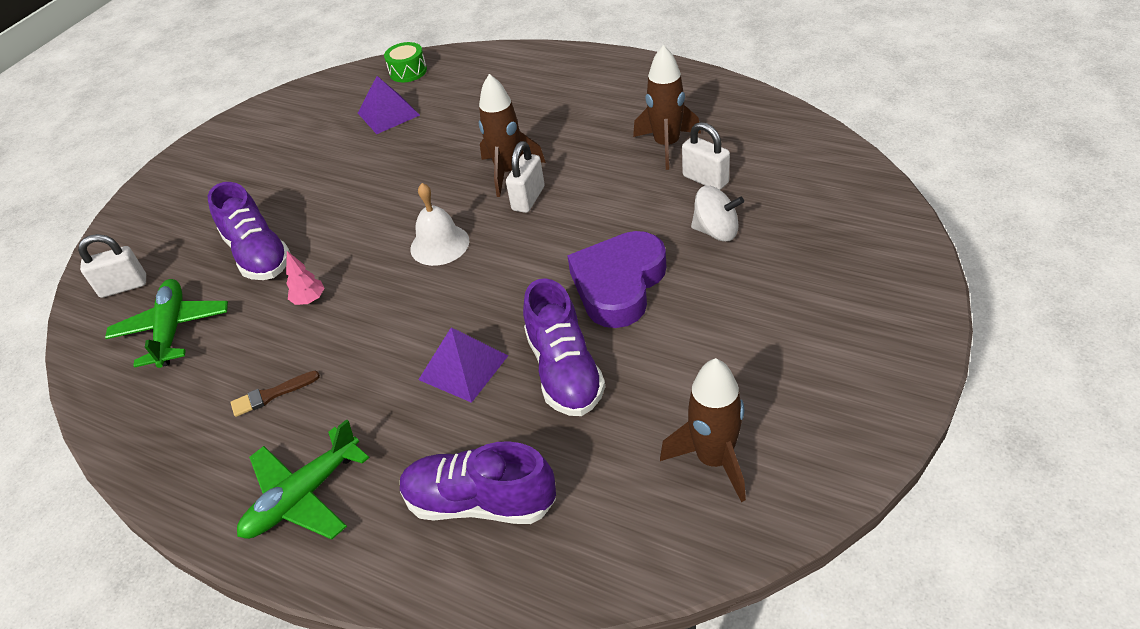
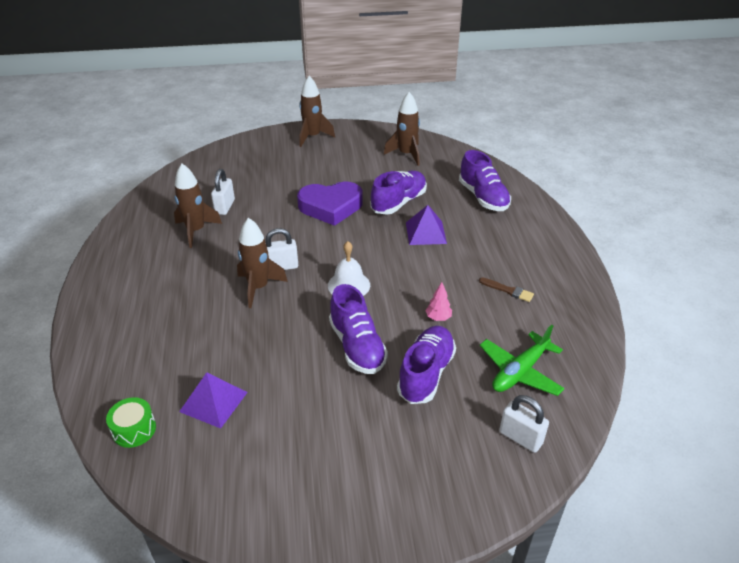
camera: 130 degrees left, 5 degrees down
(303, 496) = (538, 245): green plane -> none
(346, 218) = (357, 346): none -> purple shoe
(716, 231) = (269, 191): white spinning top -> none
(876, 339) = (313, 137): none -> brown rocket

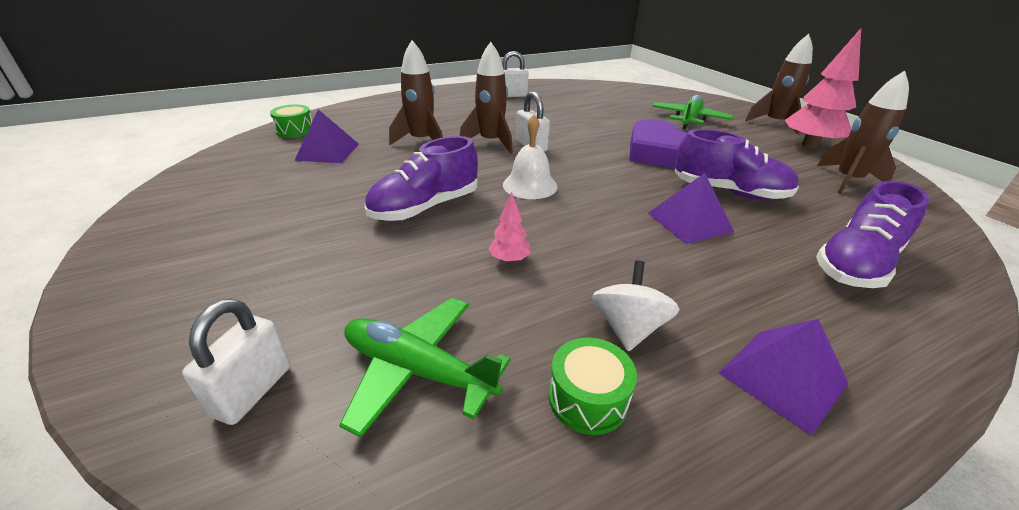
camera: 70 degrees right, 5 degrees down
(196, 231) = (549, 106): brown rocket -> brown rocket (422, 141)
(225, 207) = (596, 109): white padlock -> white padlock (512, 95)
(280, 169) = (689, 119): none -> green plane
(355, 142) = (809, 145): none -> pink tree
(426, 374) = (389, 265): purple shoe -> none
(508, 290) = (628, 328): brown brush -> white spinning top
(548, 258) = (783, 378): none -> purple pyramid
(548, 318) = (588, 398): none -> green drum

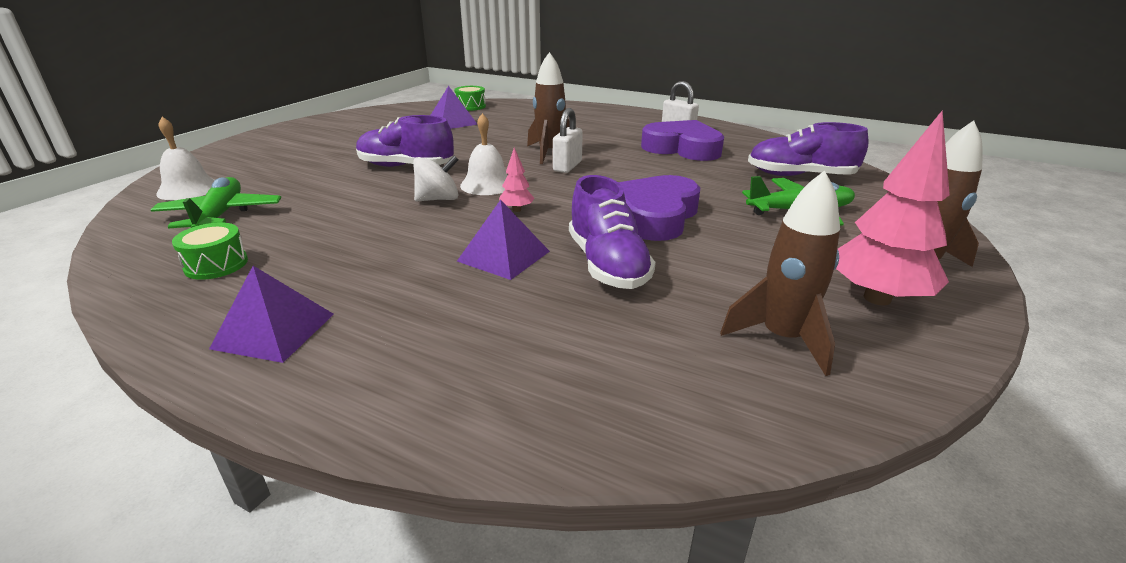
camera: 55 degrees right, 5 degrees down
(253, 391) = (188, 189): white padlock -> white bell
(422, 141) = (513, 136): brown rocket -> none
(509, 260) = (360, 207): pink tree -> pink tree (517, 210)
(548, 106) = (682, 148): none -> purple heart
(628, 328) = (302, 262): white spinning top -> white spinning top (438, 199)
(856, 264) = (516, 357): purple shoe -> purple shoe (800, 176)

